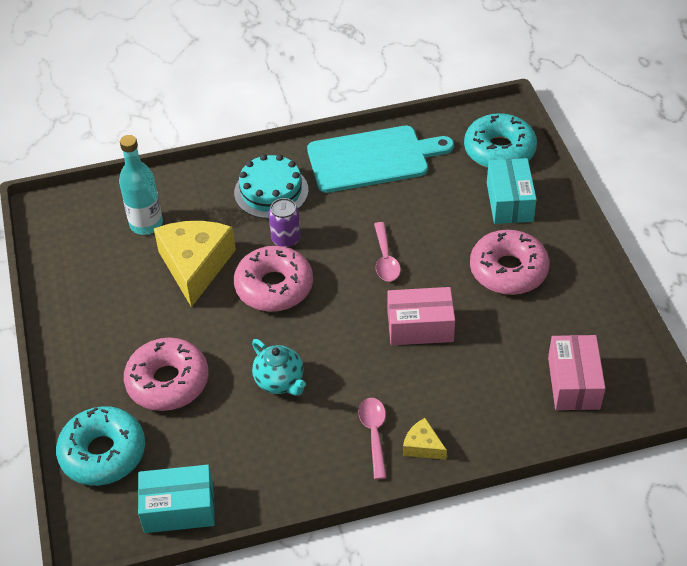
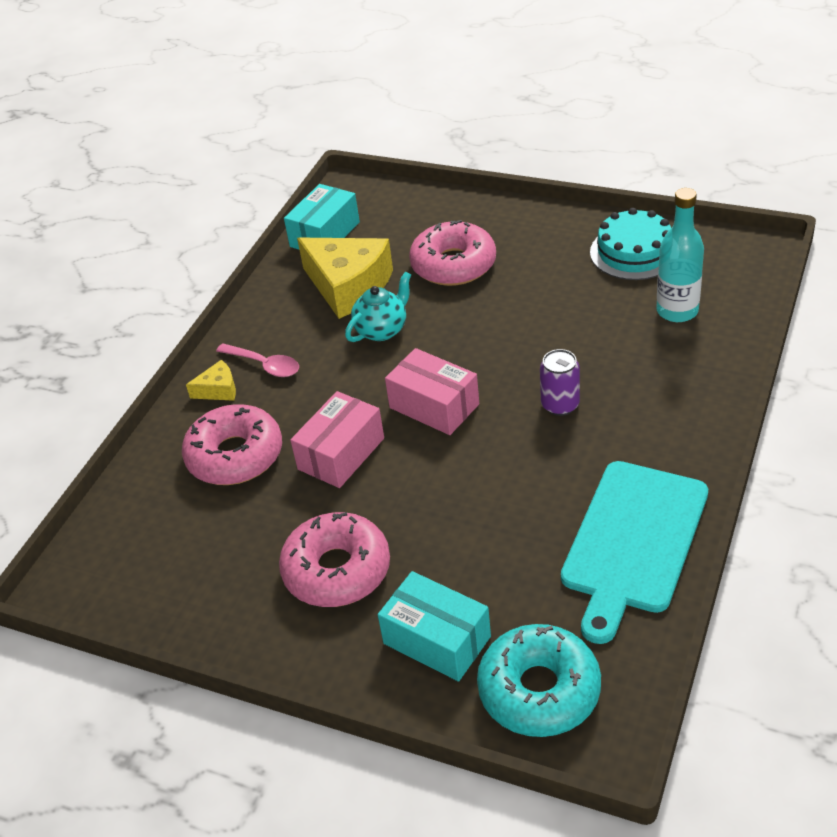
camera: 130 degrees right, 5 degrees down
(103, 453) = (418, 211): turquoise donut -> none
(195, 266) = (582, 325): yellow cheese -> yellow cheese (348, 286)
(271, 191) = (649, 423): turquoise cake -> turquoise cake (634, 252)
(274, 287) = (500, 370): pink donut -> pink donut (235, 456)
(280, 381) = (382, 330): turquoise teapot -> turquoise teapot turned 135 degrees clockwise
(385, 259) = (456, 471): pink spoon -> none
(574, 383) = (153, 535): pink box -> pink box (434, 406)

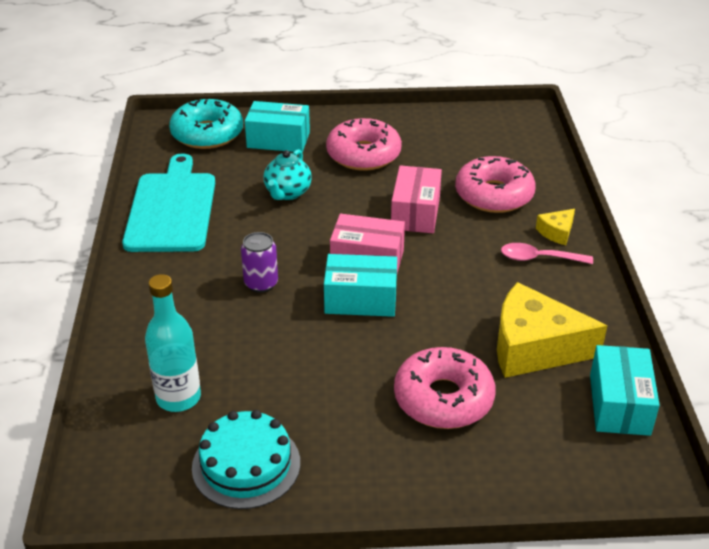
camera: 150 degrees right, 5 degrees down
(382, 330) = (462, 311): turquoise teapot -> turquoise teapot (287, 193)
(468, 363) = (360, 299): none -> turquoise box

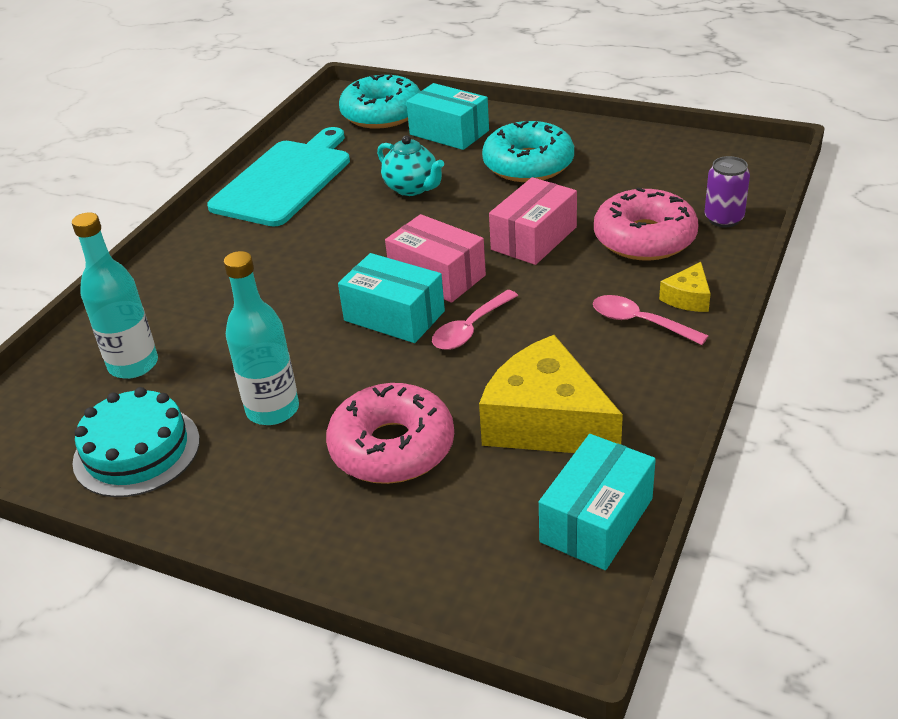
camera: 30 degrees right, 0 degrees up
(261, 283) = (307, 273): purple can -> purple can (723, 219)
(287, 193) = (412, 188): turquoise teapot -> turquoise teapot turned 90 degrees counterclockwise
(329, 399) = (273, 410): none -> turquoise bottle
(363, 154) = (528, 164): pink donut -> turquoise donut
(426, 294) = (470, 329): none -> pink spoon
(557, 232) = (688, 298): yellow cheese -> yellow cheese turned 45 degrees counterclockwise

